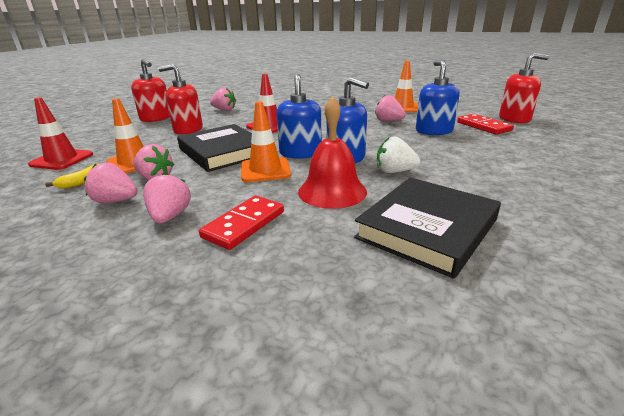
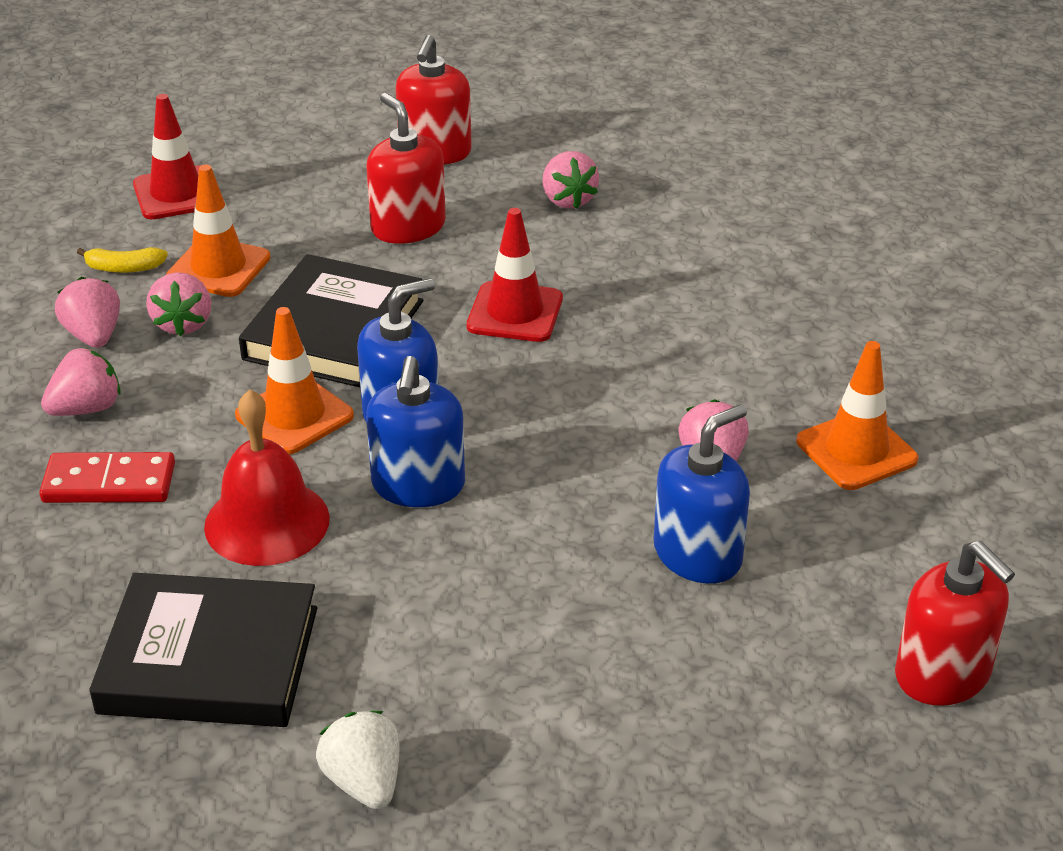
camera: 55 degrees right, 10 degrees up
(394, 171) = (402, 565): white strawberry -> white strawberry (364, 782)
(483, 126) = (812, 628): red domino -> none

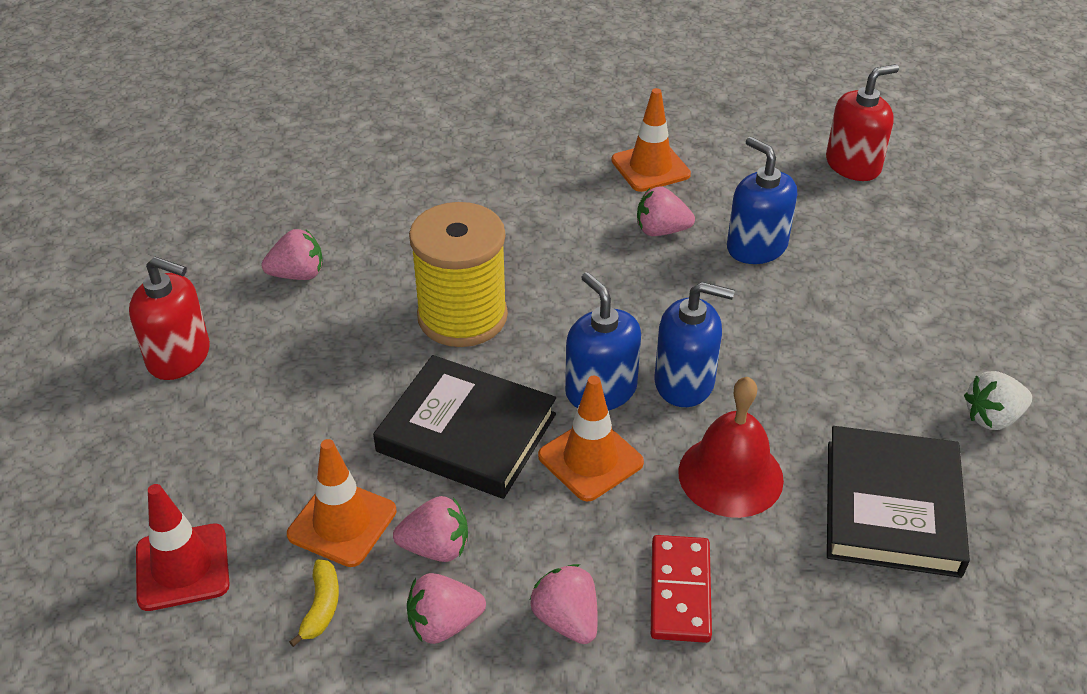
camera: 85 degrees left, 5 degrees up
(408, 227) = (310, 379): red soap dispenser -> none
(515, 313) = (462, 316): red traffic cone -> yellow spool

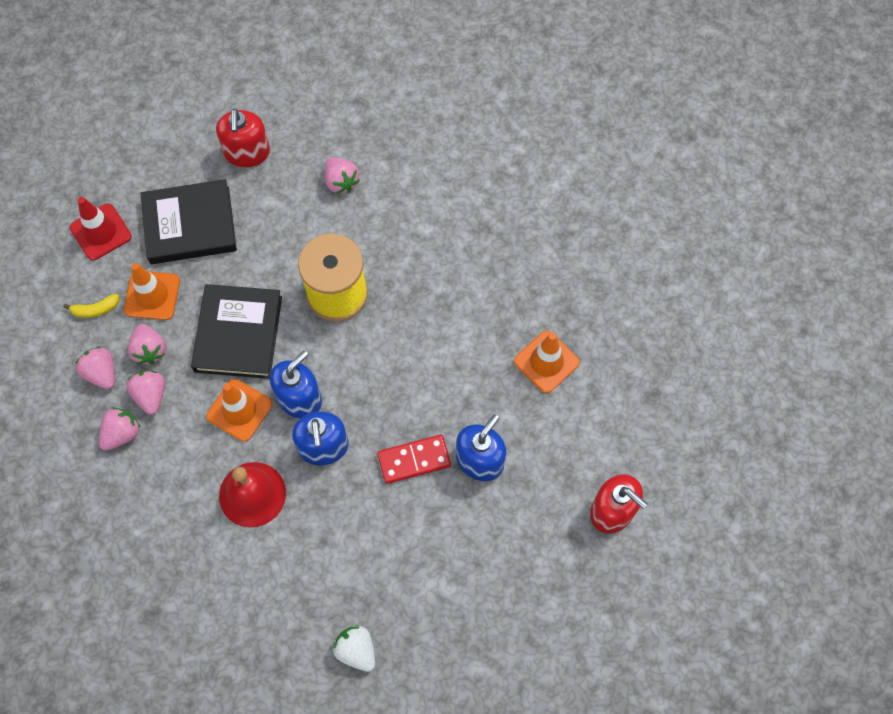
camera: 70 degrees right, 25 degrees up
(661, 231) = (473, 390): pink strawberry -> pink strawberry (151, 395)
(680, 591) = (157, 487): red domino -> red domino (414, 460)
(892, 507) = (256, 596): black book -> black book (190, 225)

